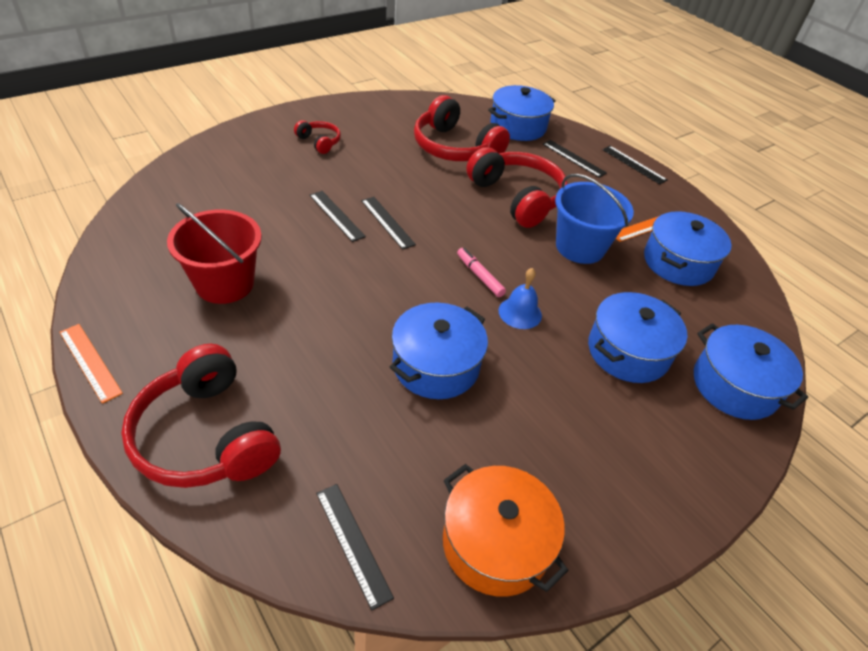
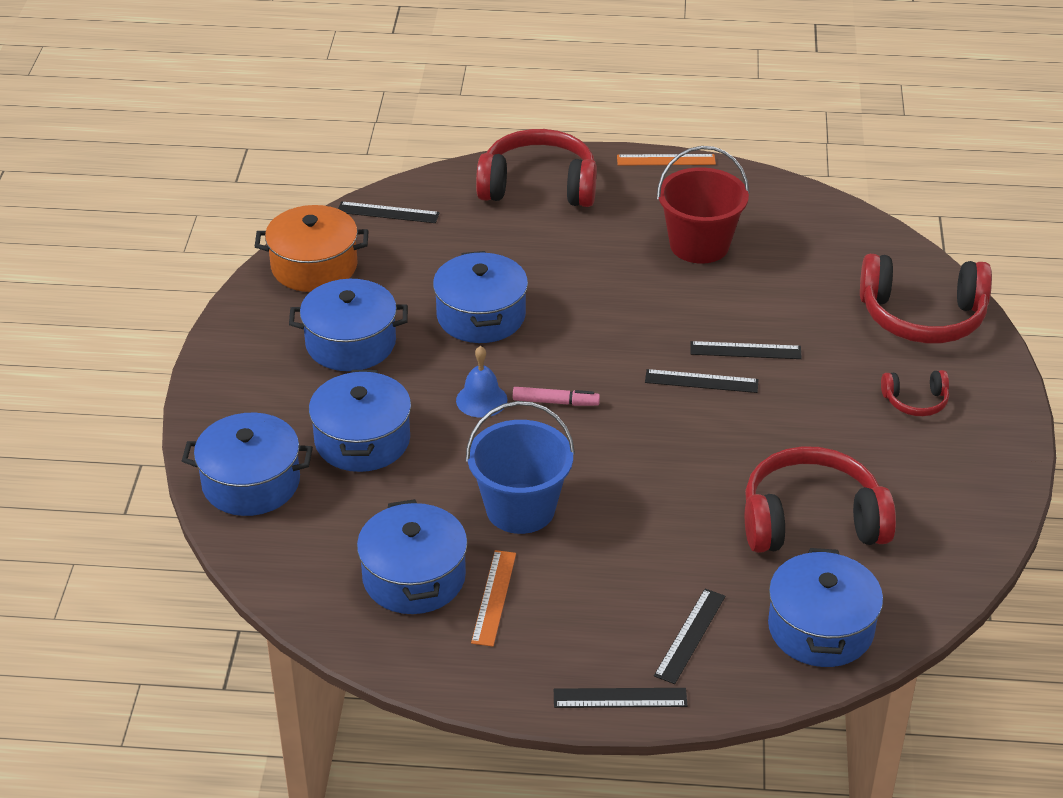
camera: 135 degrees right, 5 degrees down
(517, 197) = (654, 514): red headphones -> red headphones (922, 316)
(554, 430) = (350, 343): none -> blue pot
(574, 158) = (690, 635): black ruler -> black ruler turned 60 degrees counterclockwise

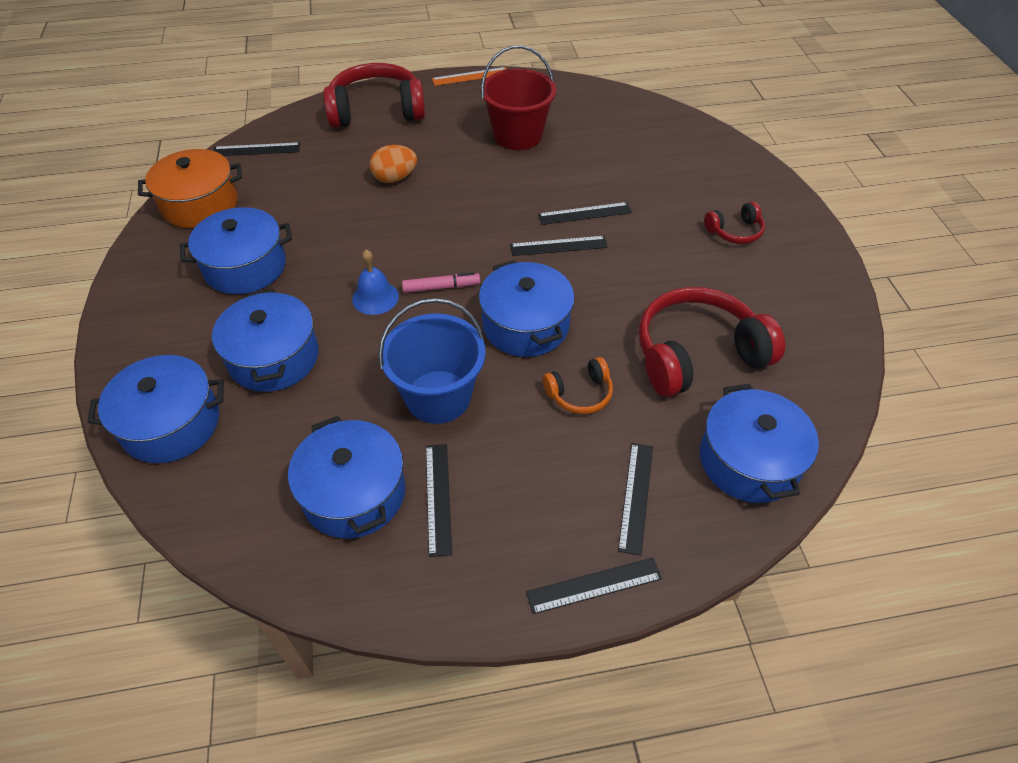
camera: 15 degrees left, 10 degrees up
(481, 316) = (356, 222): blue pot -> blue pot (525, 325)
(494, 597) = (438, 498): orange ruler -> black ruler
(538, 273) = (395, 178): none -> orange egg
(668, 534) = (580, 394): none -> orange headphones
(922, 316) = (709, 163): red headphones -> none

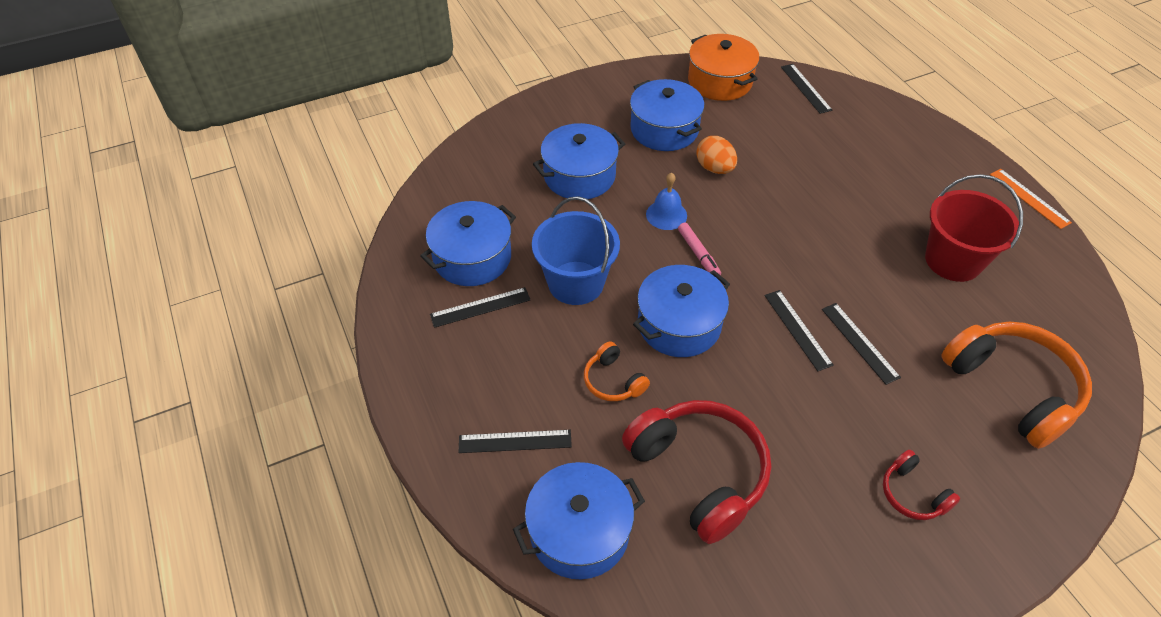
camera: 75 degrees right, 0 degrees up
(171, 424) = (503, 145): blue pot -> none
(376, 111) = (915, 145): red headphones -> none
(395, 178) = (823, 185): orange egg -> orange egg (714, 168)
(594, 585) = (425, 424): black ruler -> none
(651, 150) = (1012, 388): none -> orange headphones

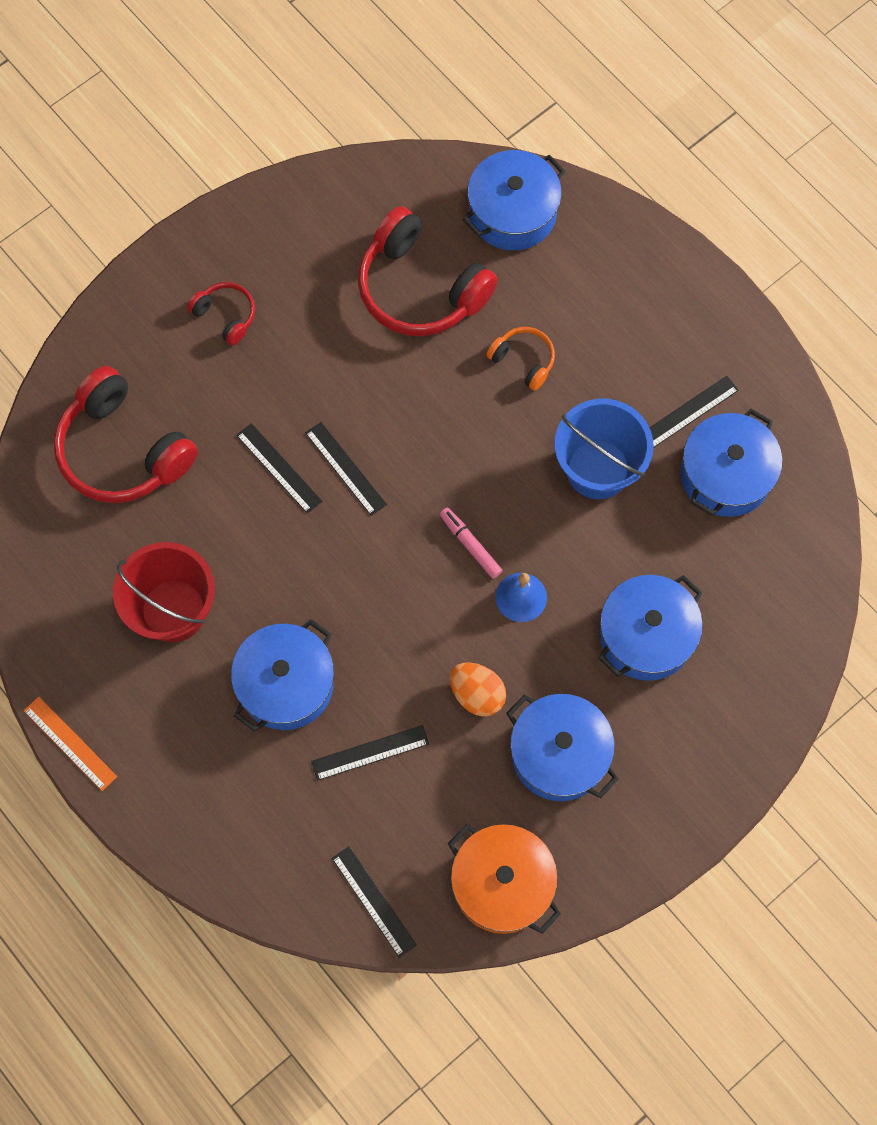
camera: 165 degrees right, 20 degrees up
(515, 441) = (597, 277): black ruler -> black ruler (370, 752)
(679, 324) = (472, 443): blue pot -> blue pot (286, 684)
(1012, 388) = (123, 450): orange headphones -> red headphones

